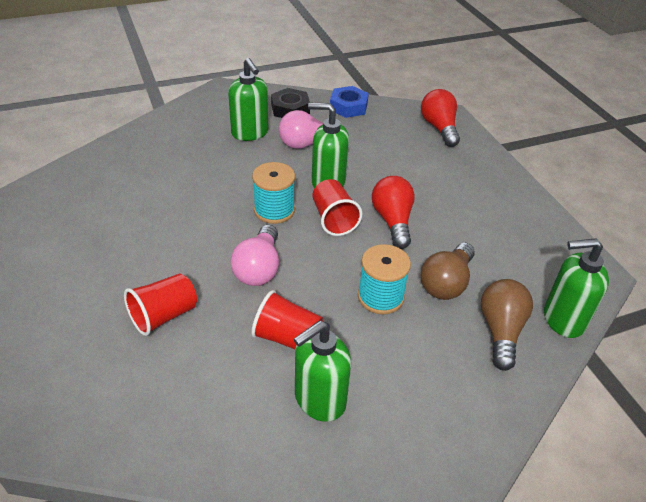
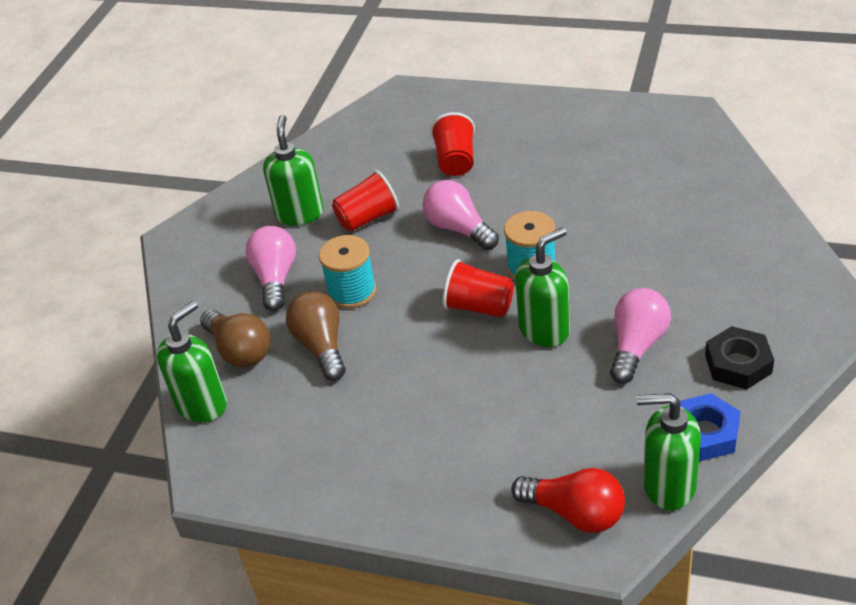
camera: 135 degrees right, 0 degrees up
(250, 133) = (700, 301): green soap dispenser -> green soap dispenser (668, 485)
(392, 221) = (436, 352): red light bulb -> none
(412, 360) = (275, 278): none -> pink light bulb

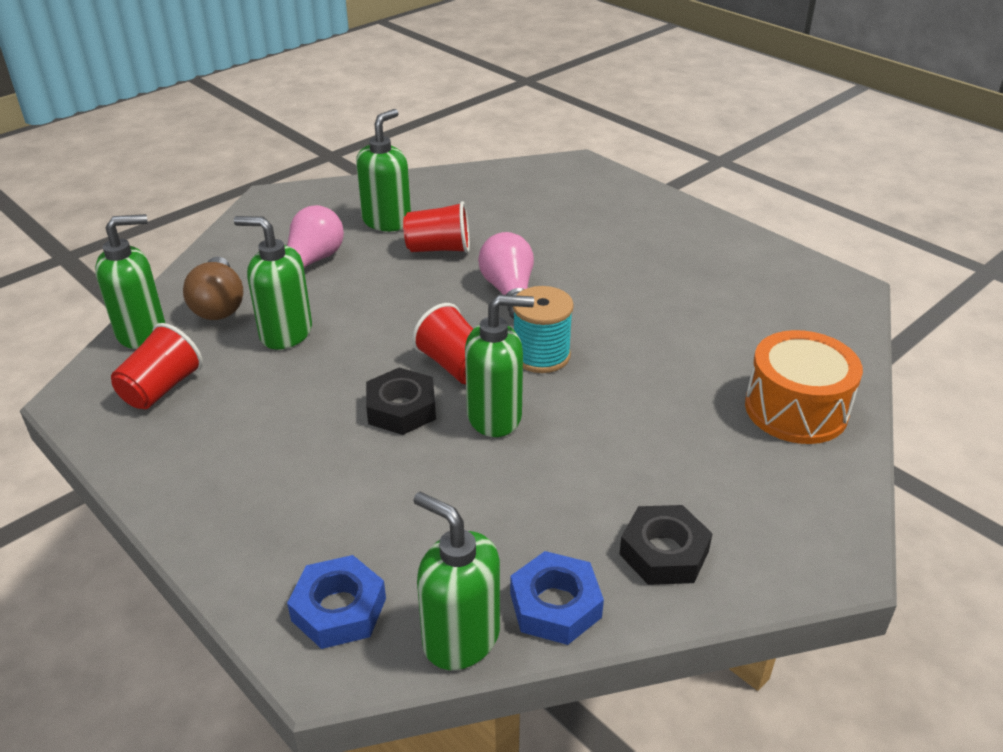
camera: 25 degrees right, 5 degrees down
(321, 346) = (285, 333): brown light bulb -> green soap dispenser
(352, 291) = (360, 301): turquoise spool -> none
(455, 161) = (566, 235): red cup -> red cup (161, 388)
(473, 358) = (401, 409): none -> black nut
(575, 513) = (339, 609): red light bulb -> blue nut
(637, 346) = (572, 477): pink light bulb -> none
(733, 223) = (796, 409): none -> orange drum

